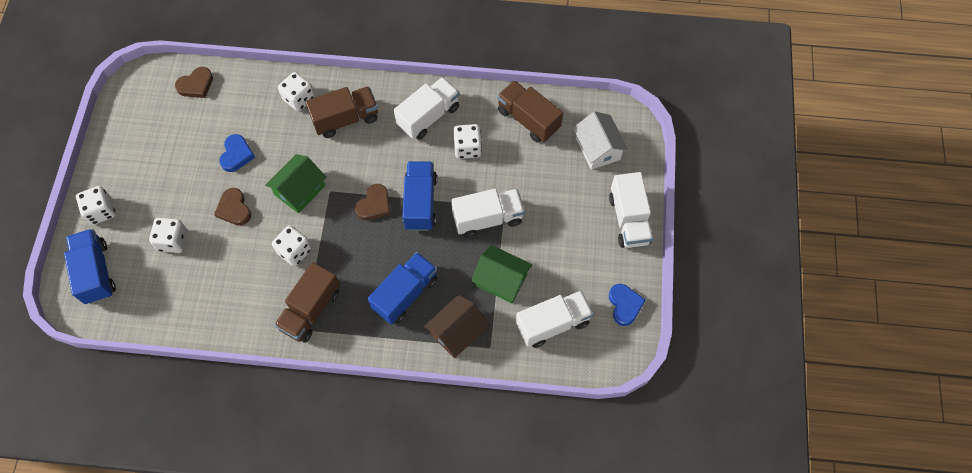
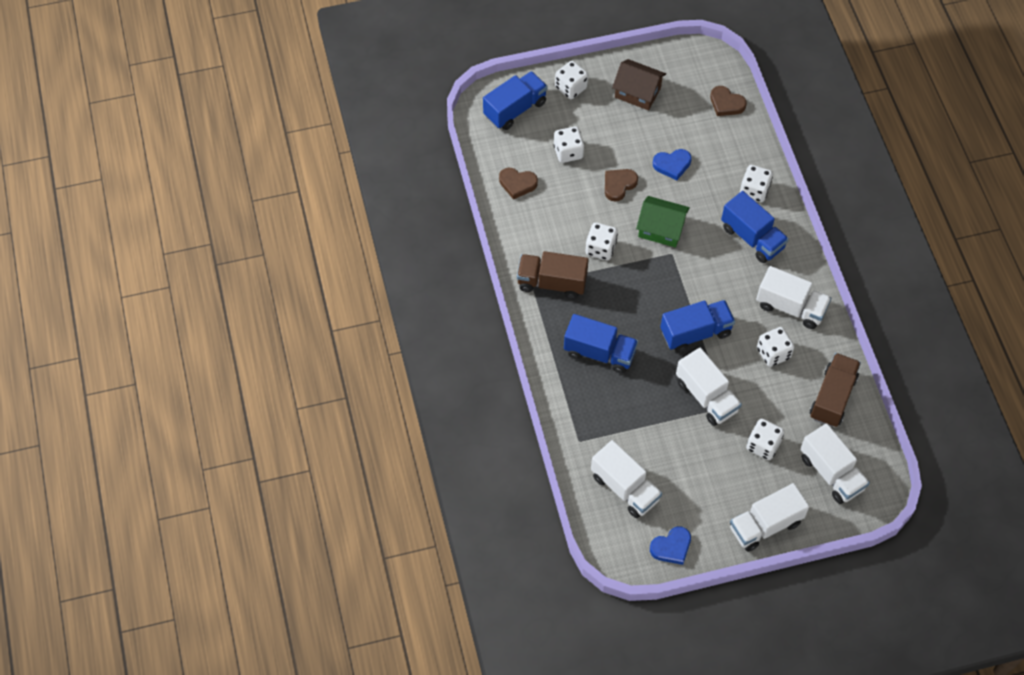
camera: 70 degrees right, 5 degrees down
(345, 119) = (752, 238): brown truck -> blue truck
(374, 204) = (675, 295): brown heart -> brown heart (517, 184)
(457, 332) = (582, 408): brown house -> brown house (637, 92)
(501, 280) = (648, 429): green house -> none
(553, 191) = (763, 445): none -> white dice
(598, 149) = (831, 473): white house -> white truck

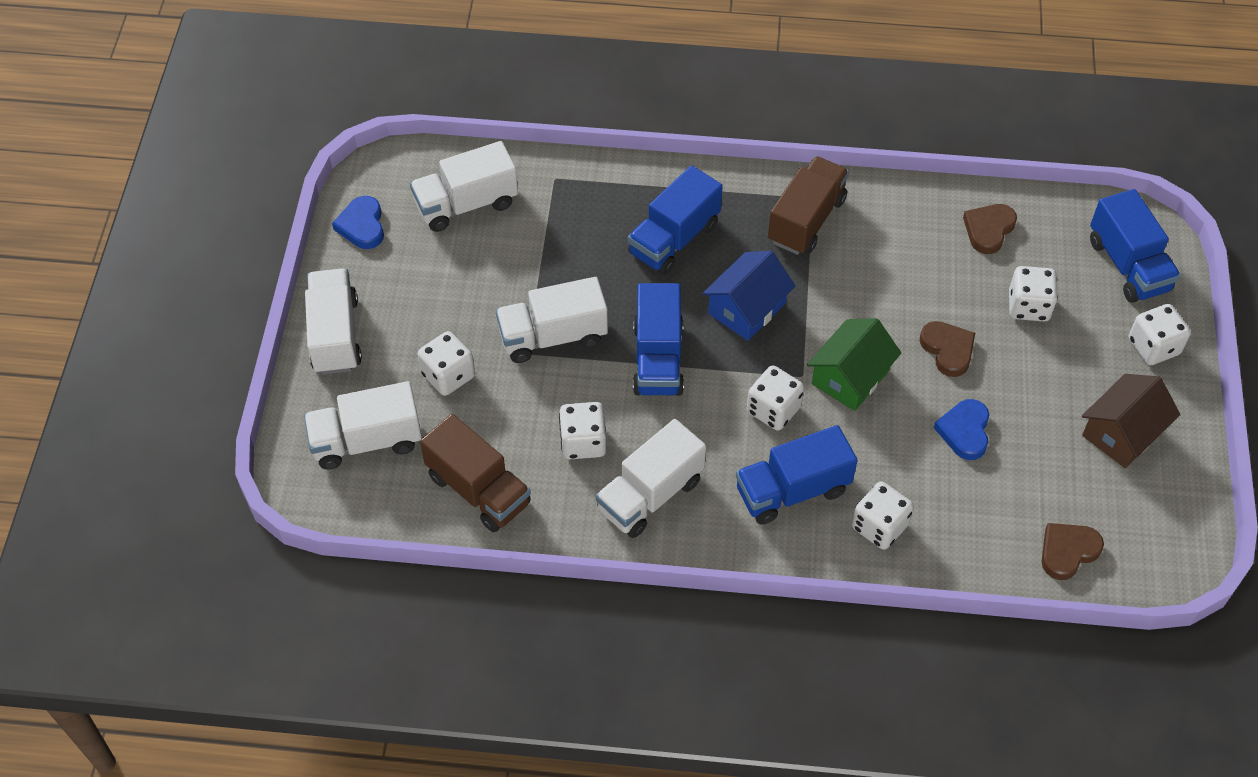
camera: 110 degrees right, 5 degrees down
(600, 248) = (842, 292): white dice -> white dice (773, 410)
(636, 296) = (747, 308): none -> blue house

